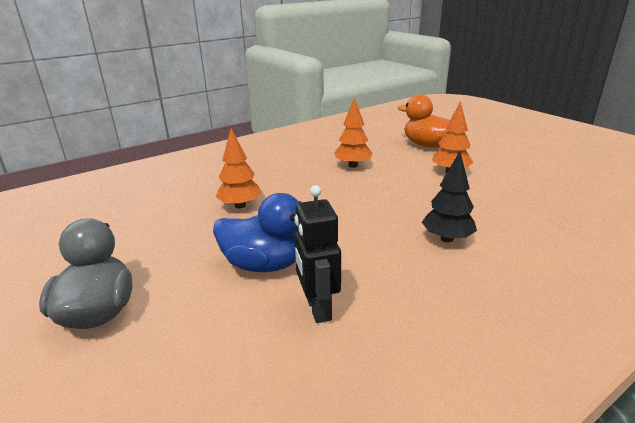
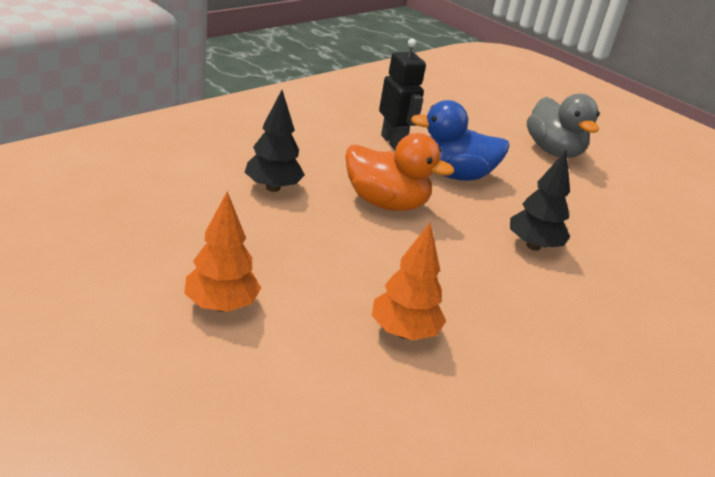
camera: 165 degrees right, 5 degrees up
(240, 205) = (533, 246): orange tree -> black tree
(427, 145) = (237, 412): orange duck -> orange duck (386, 203)

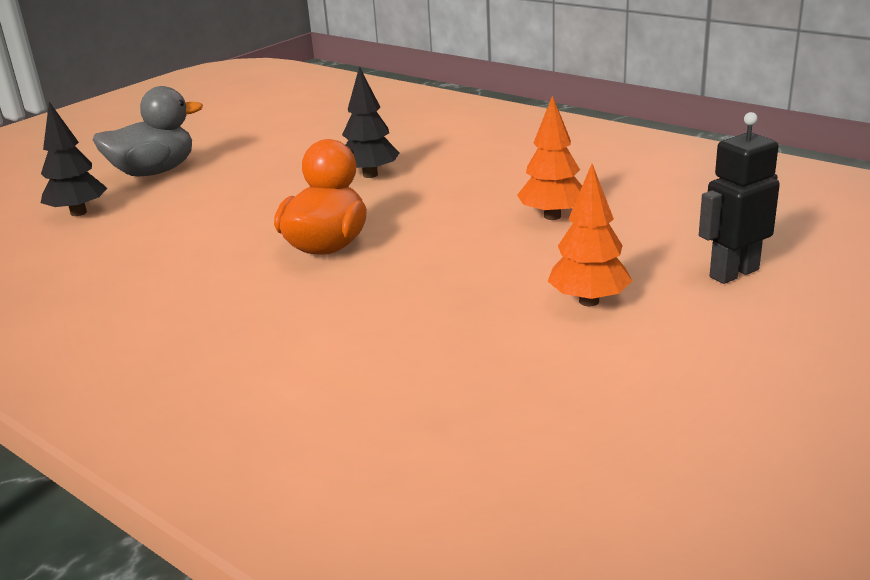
camera: 90 degrees left, 5 degrees down
(273, 188) = (328, 315): black tree -> black tree (78, 212)
(393, 142) = (162, 257): black robot -> black robot (733, 273)
(454, 175) = (238, 217): blue duck -> none

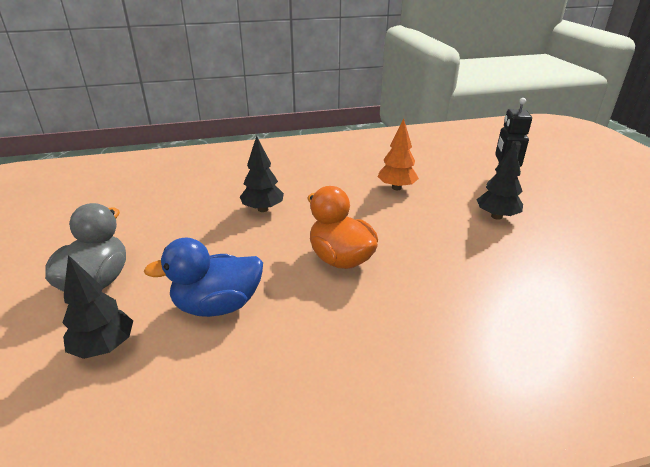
camera: 55 degrees left, 5 degrees up
(176, 226) = (217, 305): none -> blue duck
(588, 301) = (496, 216): orange tree -> black tree

